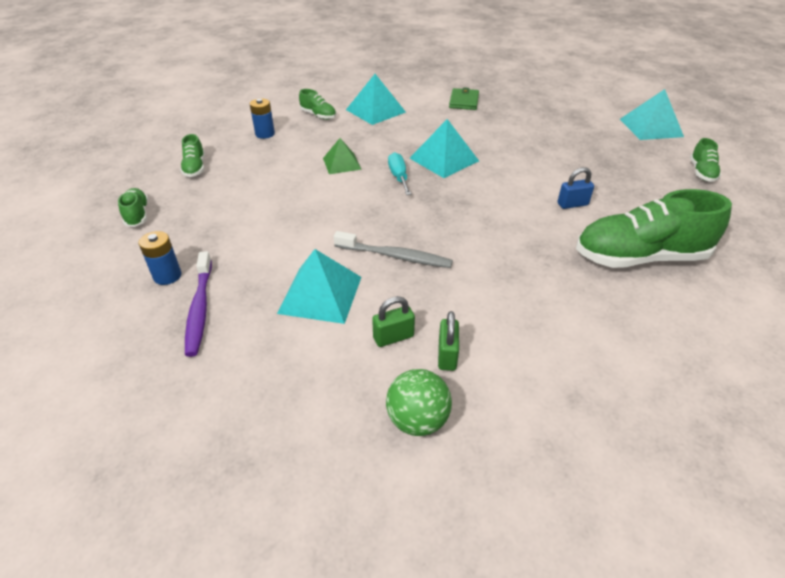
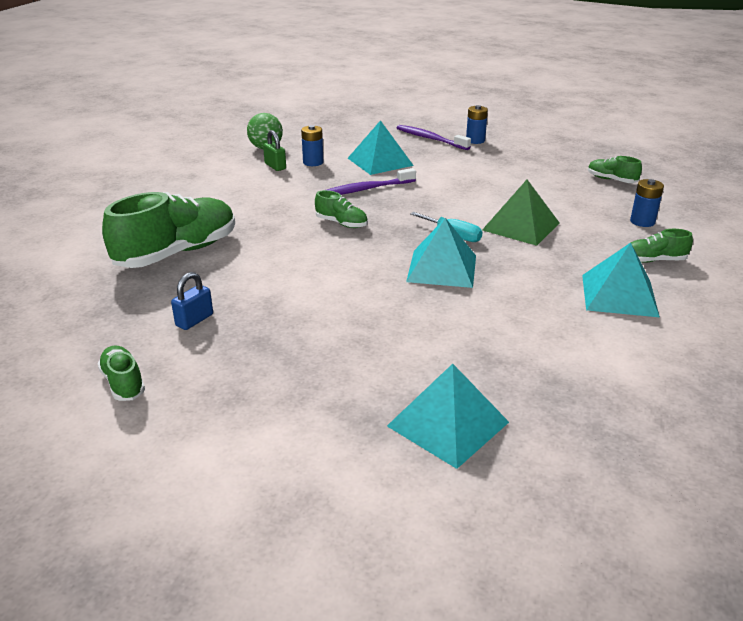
camera: 140 degrees right, 10 degrees down
(137, 215) = (564, 150): green shoe -> green shoe (341, 223)
(341, 163) = (521, 226): green pyramid -> green pyramid, size x1.54
(393, 337) = (313, 162): green padlock -> blue battery
(395, 256) = (365, 189): grey toothbrush -> purple toothbrush
(464, 101) = (556, 368): green wallet -> none
(572, 204) = (265, 274): blue padlock -> blue padlock (194, 320)
(651, 127) = (225, 455): turquoise pyramid -> turquoise pyramid (448, 424)

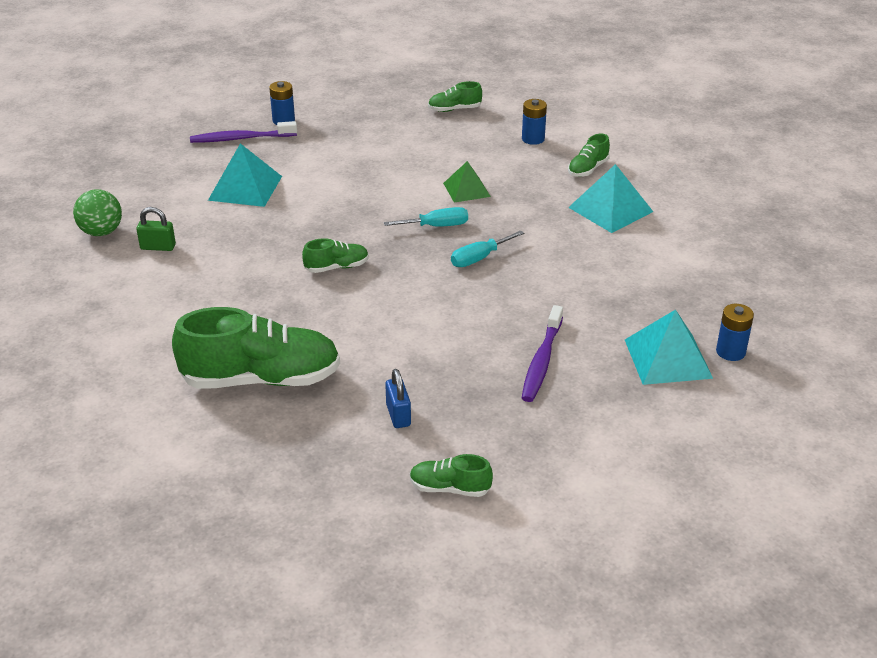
camera: 50 degrees left, 5 degrees up
(177, 253) = (261, 379): green shoe -> green shoe turned 90 degrees clockwise
(313, 162) = (185, 222): blue battery -> blue battery (730, 352)
(365, 189) = (290, 224): purple toothbrush -> purple toothbrush (542, 361)
(442, 268) = (479, 258): turquoise pyramid -> turquoise screwdriver
(521, 226) = (466, 189): green pyramid -> green pyramid, size x0.65

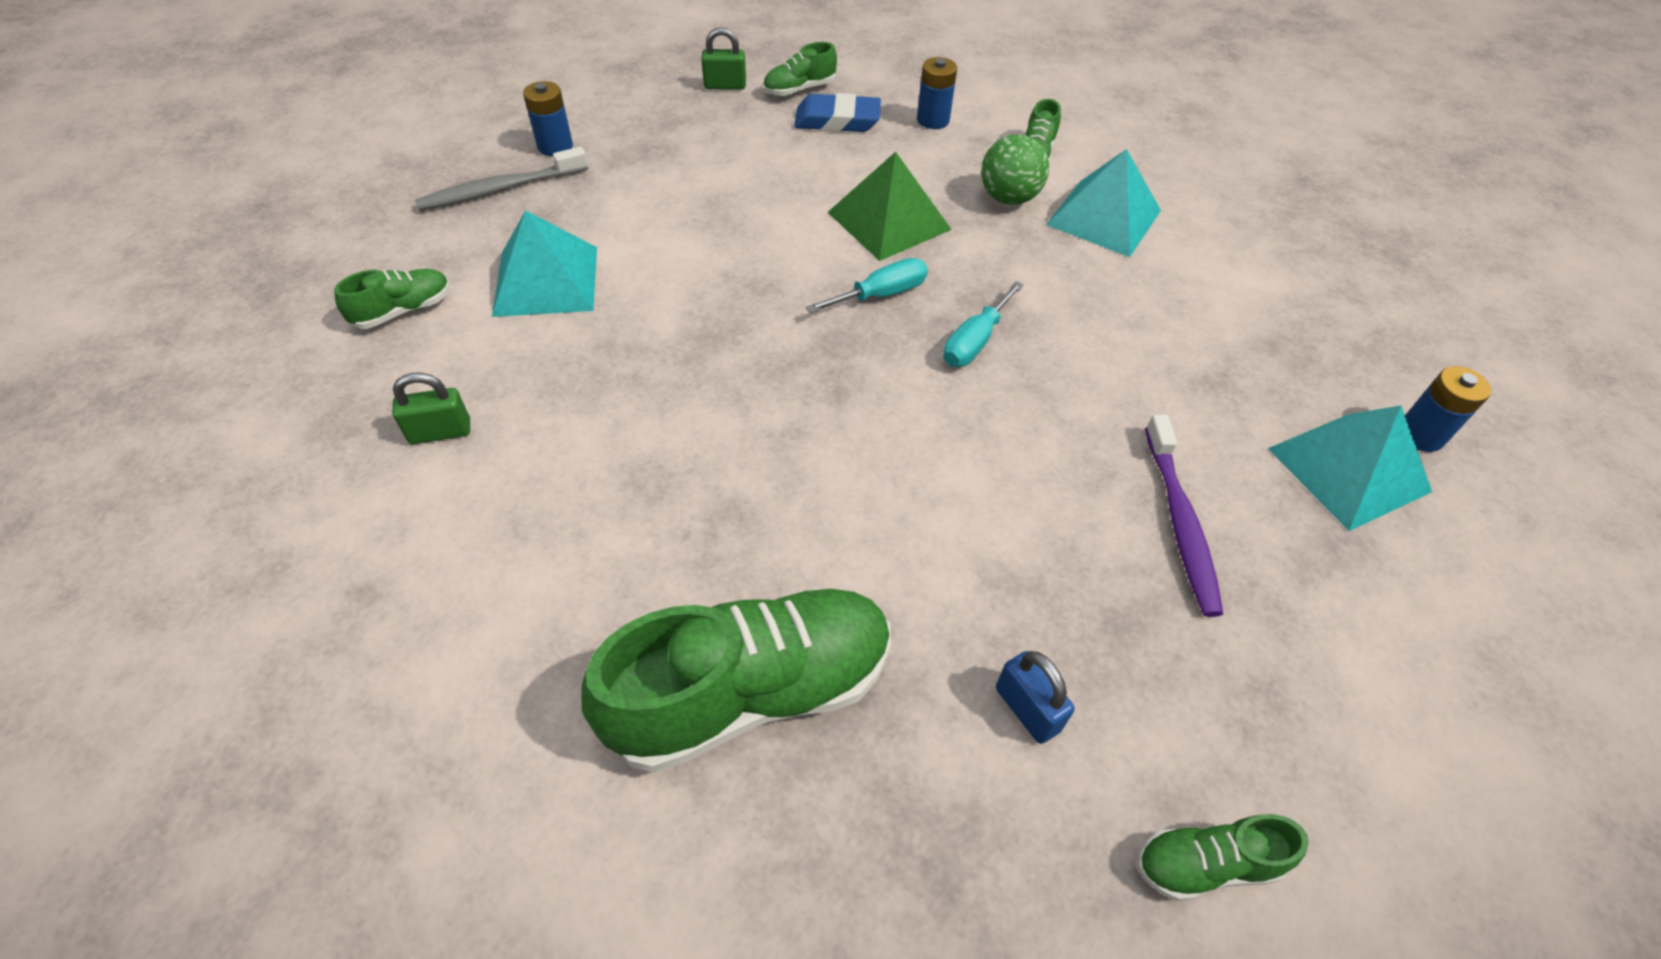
camera: 20 degrees left, 15 degrees up
(101, 232) = (323, 422): green ball -> green ball (1008, 198)
(241, 138) = (500, 189): purple toothbrush -> grey toothbrush
(336, 267) = (766, 407): green shoe -> green shoe (403, 311)
(407, 101) = (725, 86): none -> green padlock
(466, 189) = (888, 220): green pyramid -> green pyramid, size x1.54
(468, 130) = (837, 120): none -> blue eraser

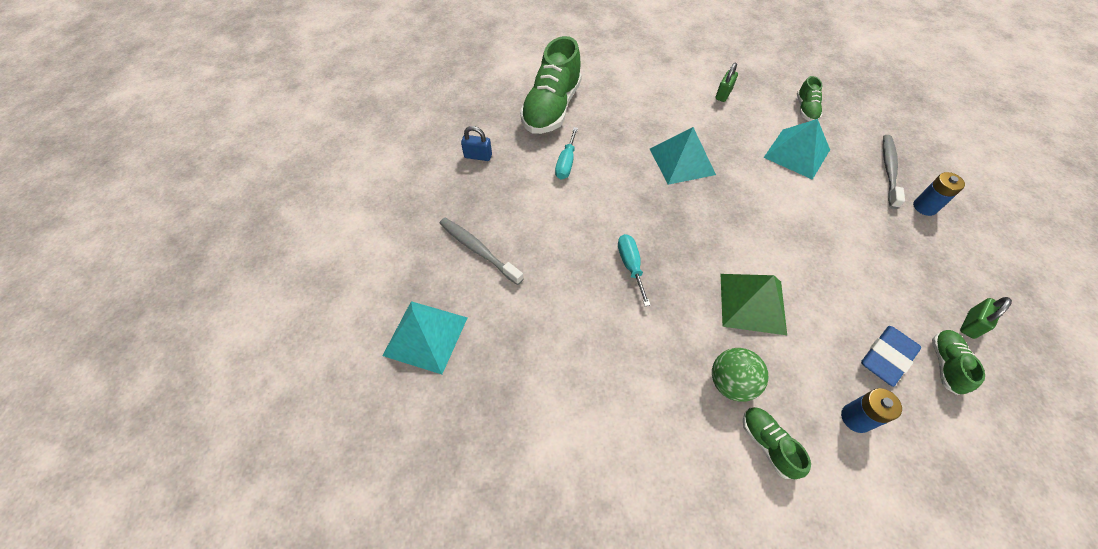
camera: 135 degrees right, 5 degrees up
(881, 294) = (693, 255): turquoise screwdriver -> turquoise screwdriver (566, 163)
(1104, 217) = (671, 420): turquoise pyramid -> turquoise pyramid (681, 161)
(1180, 523) = (478, 250): purple toothbrush -> grey toothbrush
(1206, 864) = (402, 158): green shoe -> none
(1420, 435) = (400, 391): blue battery -> none

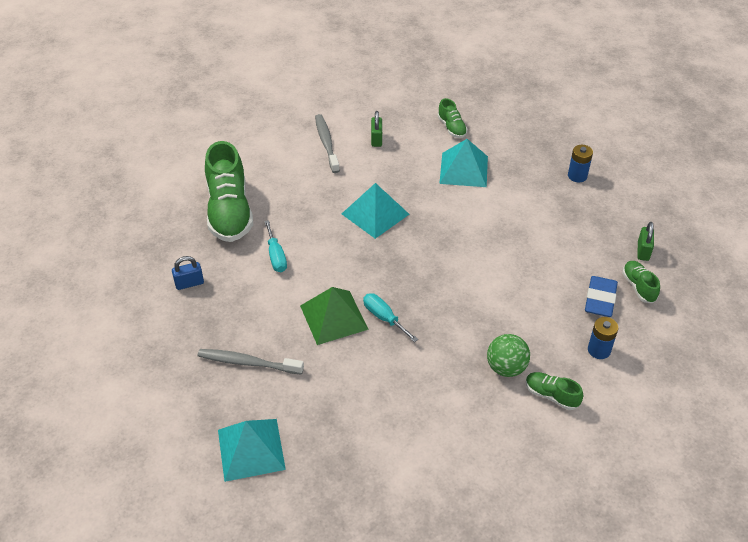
camera: 30 degrees left, 10 degrees down
(752, 303) = (491, 304): green pyramid -> green pyramid (333, 317)
(888, 170) = (539, 156): grey toothbrush -> grey toothbrush (326, 143)

